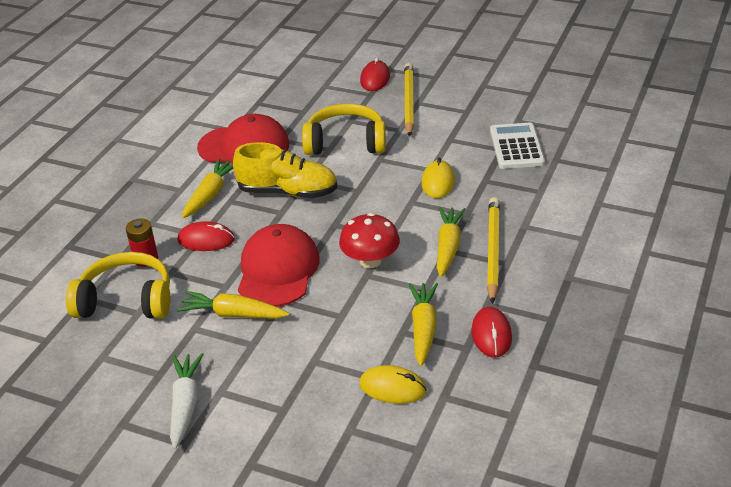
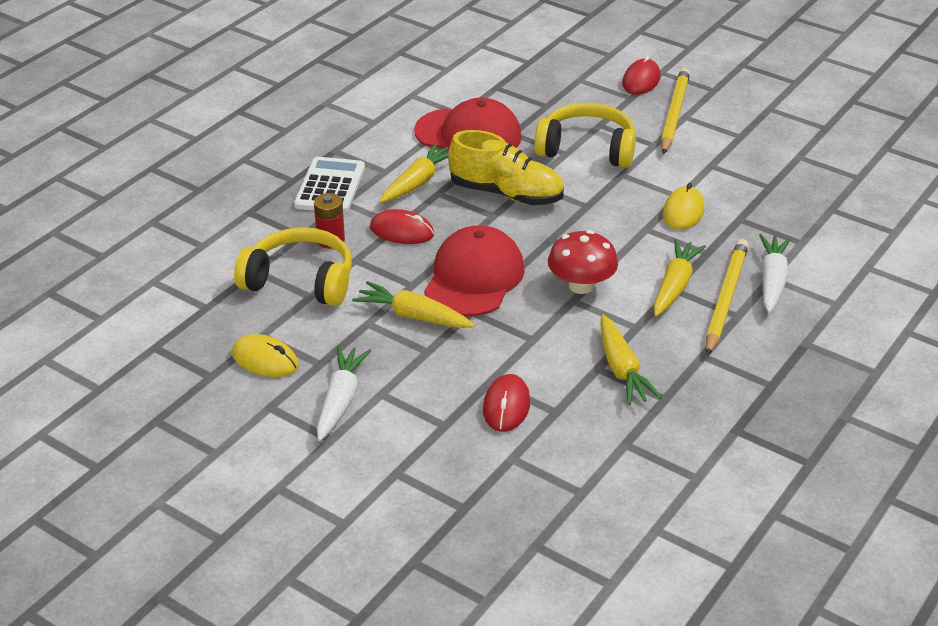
camera: 10 degrees right, 0 degrees up
(392, 388) = (570, 424): yellow mouse -> yellow mouse (265, 360)
(423, 329) = (621, 369): yellow carrot -> yellow carrot turned 150 degrees clockwise
(491, 335) = (697, 389): red mouse -> red mouse (506, 406)
(516, 147) = (788, 187): white calculator -> white calculator (330, 186)
(526, 228) = (772, 281): none -> white carrot

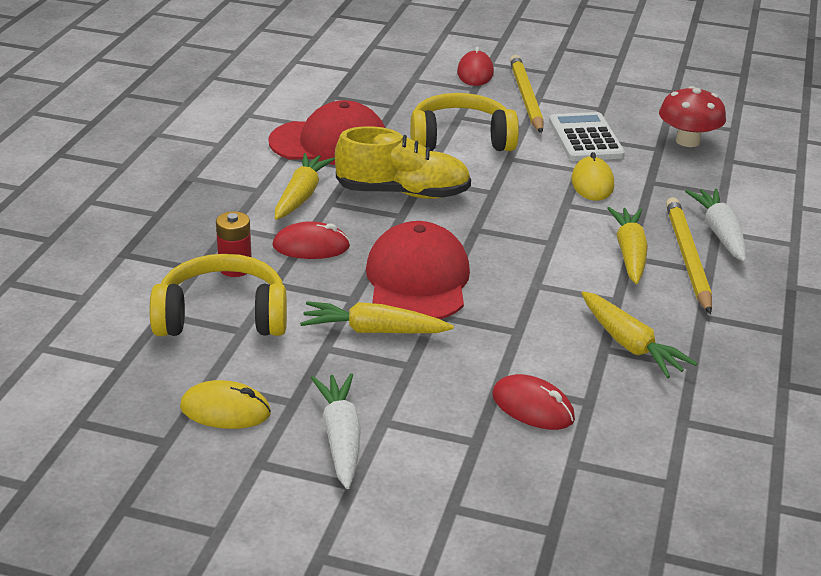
camera: 20 degrees left, 5 degrees down
(330, 186) = (205, 214): white calculator -> white calculator (585, 138)
(506, 406) = (532, 407): red mouse -> red mouse turned 45 degrees counterclockwise
(581, 285) = (535, 269): red mushroom -> red mushroom (687, 141)

